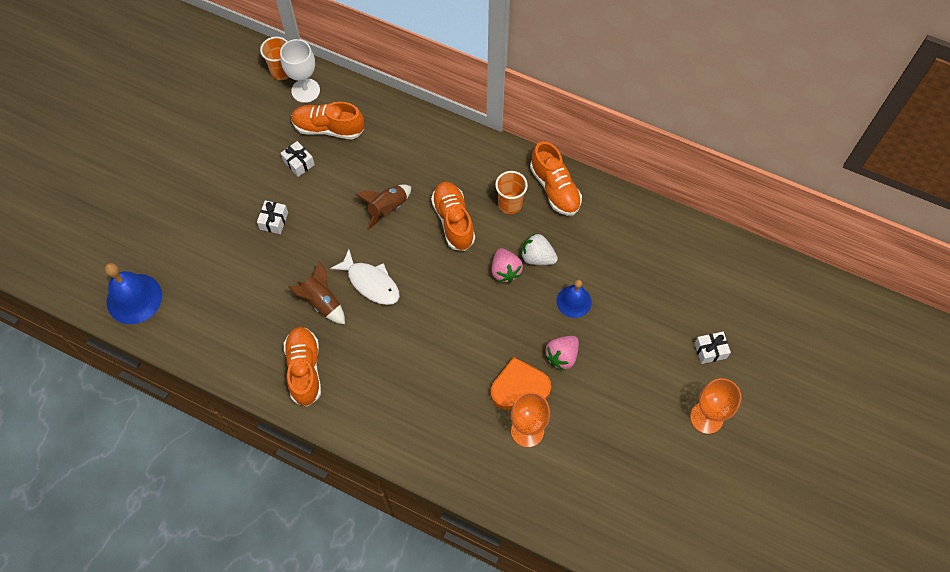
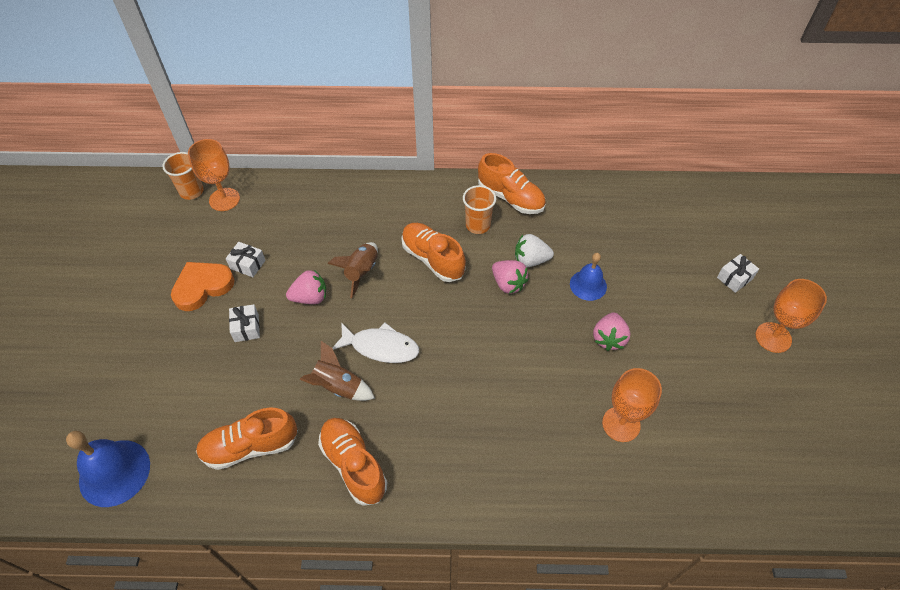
camera: 25 degrees left, 10 degrees down
(305, 90) = (224, 199): white goblet -> orange goblet
(328, 128) = (264, 223): orange shoe -> orange shoe (250, 446)
(335, 215) = (310, 297): none -> pink strawberry
(519, 387) = (587, 384): orange heart -> orange heart (202, 287)

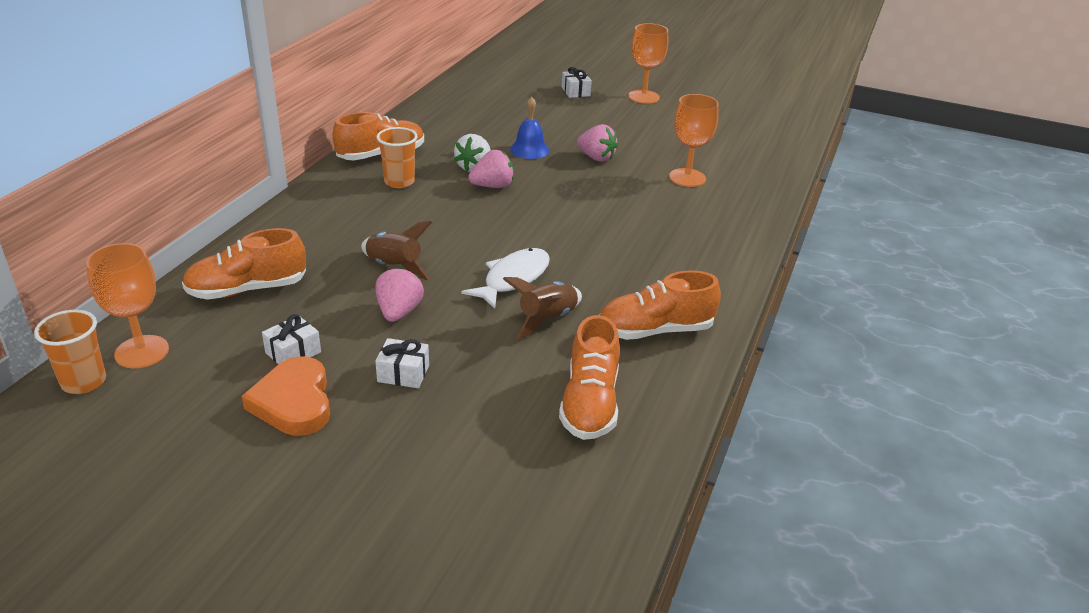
camera: 70 degrees left, 20 degrees down
(114, 472) = (561, 543): blue bell -> none
(433, 259) = (420, 218): orange shoe -> orange shoe (247, 289)

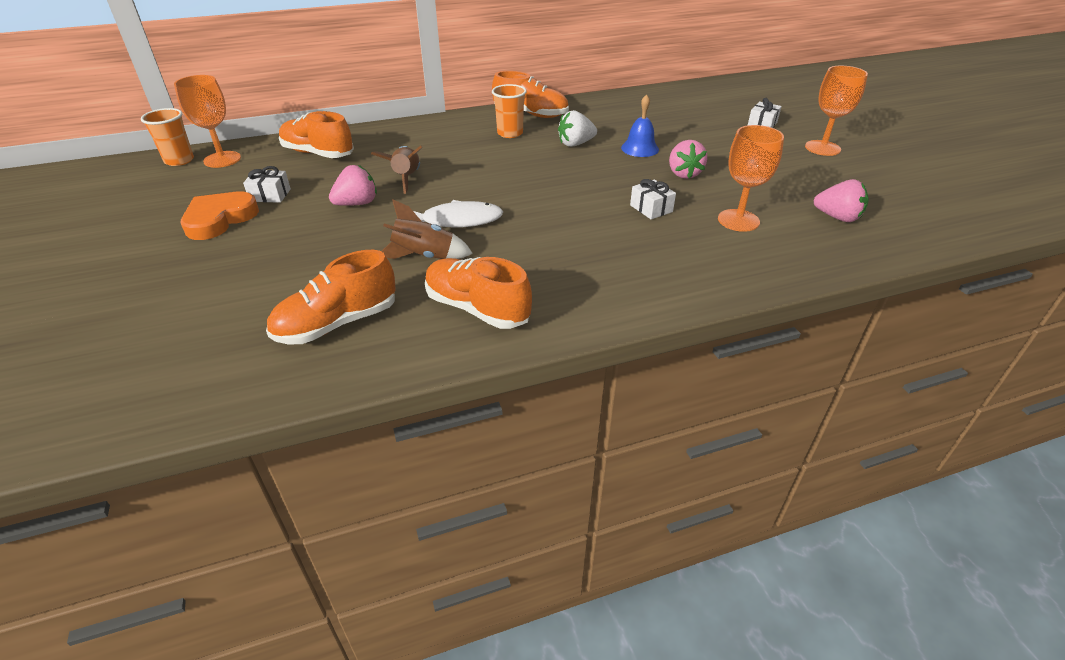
camera: 50 degrees right, 5 degrees up
(403, 373) = (289, 237): white gift -> white gift (651, 208)
(493, 186) = (564, 160): pink strawberry -> pink strawberry (837, 217)

